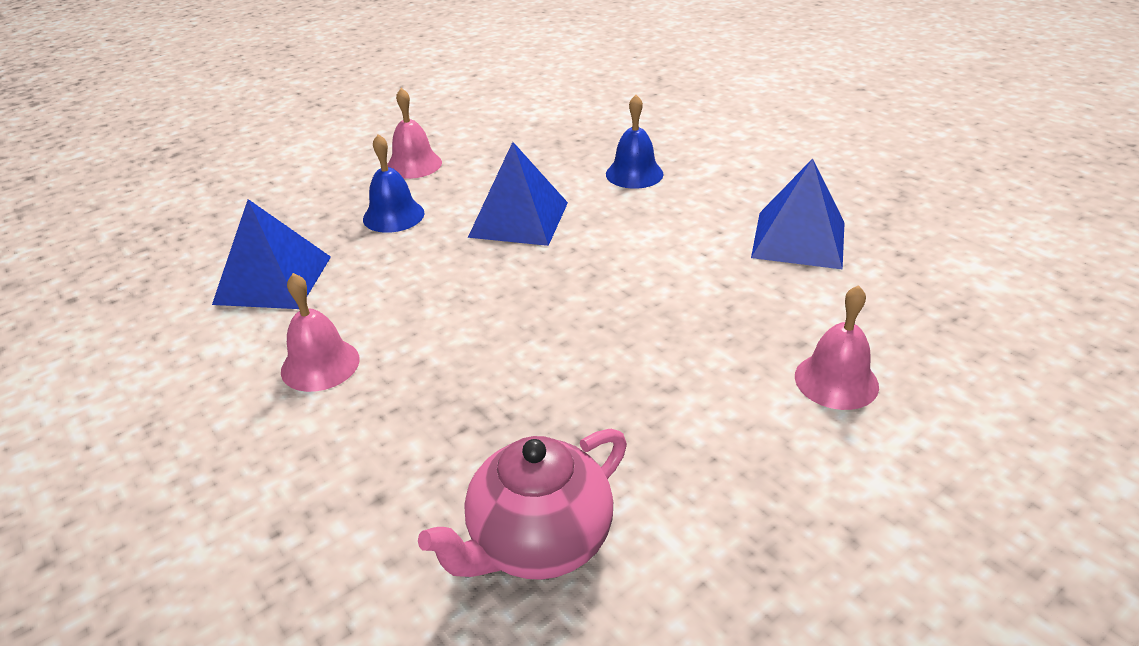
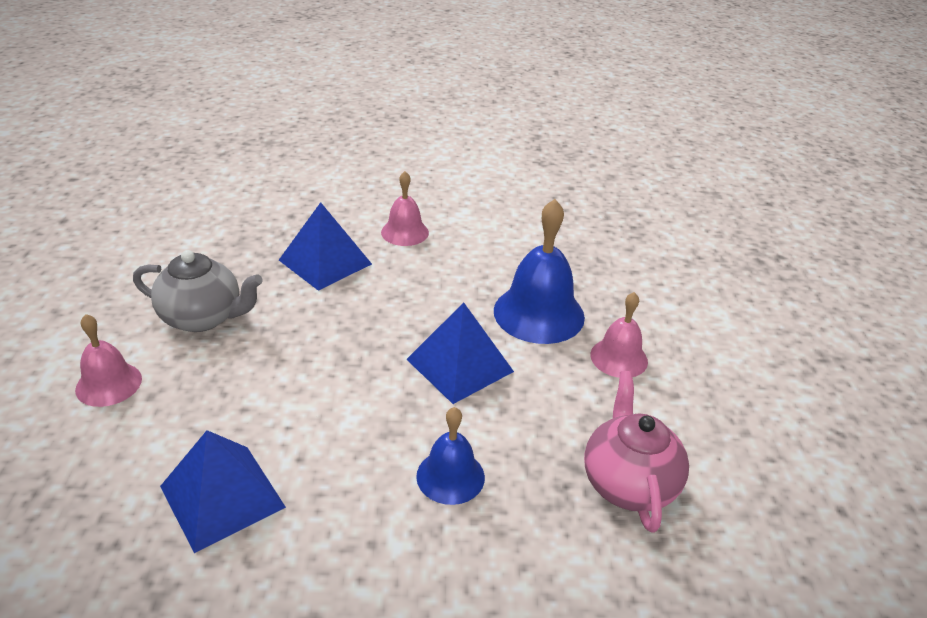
camera: 125 degrees right, 0 degrees up
(273, 279) = (511, 244): blue pyramid -> blue pyramid (325, 262)
(393, 216) = (539, 313): blue bell -> blue bell, size x1.69
(538, 542) = (205, 238): pink teapot -> pink teapot (628, 482)
(673, 399) = (203, 317): none -> grey teapot

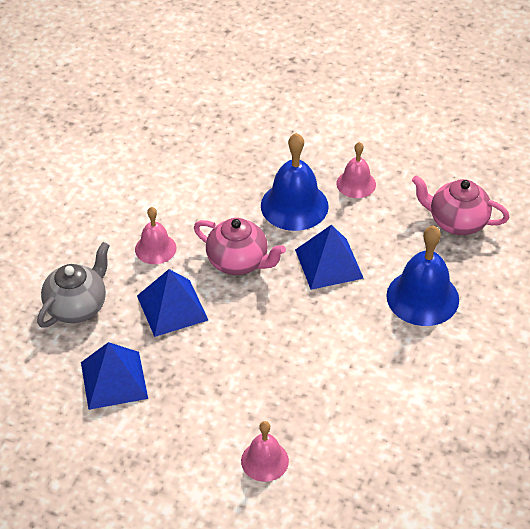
camera: 65 degrees left, 10 degrees up
(203, 317) = (210, 395): grey teapot -> grey teapot (77, 306)
(222, 496) = (397, 409): blue pyramid -> blue pyramid (114, 380)
(418, 292) = (239, 262): none -> pink teapot
(450, 476) = (422, 297): blue bell -> blue bell, size x1.69

